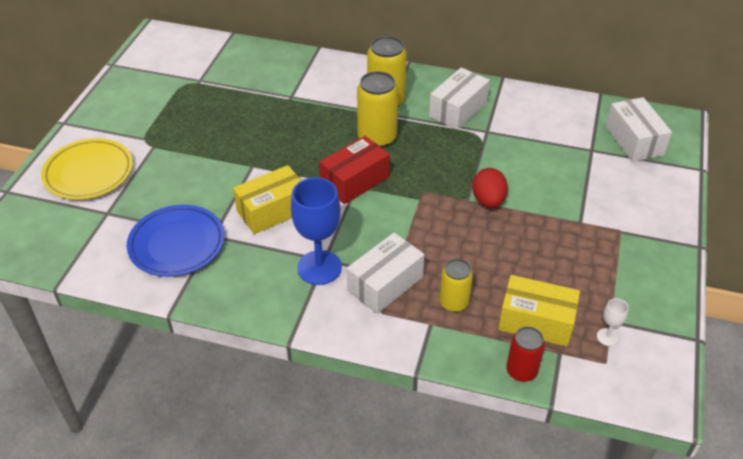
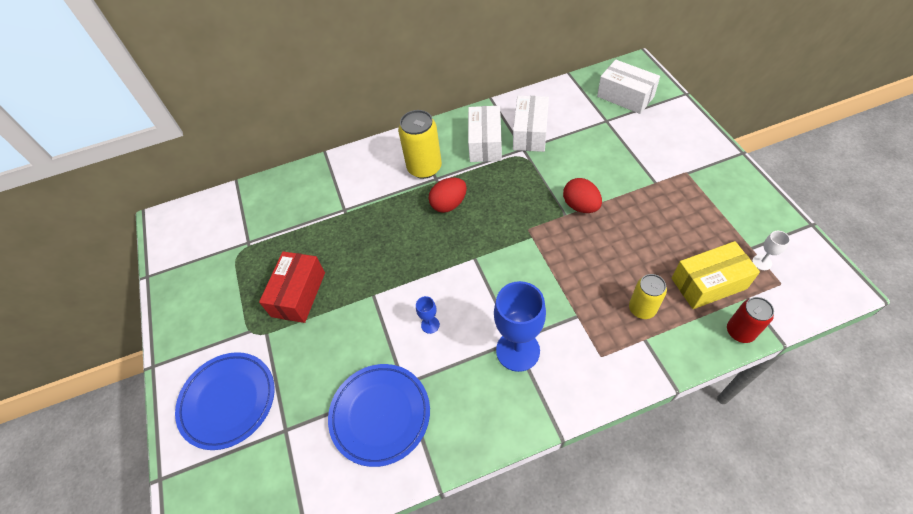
camera: 30 degrees left, 10 degrees up
(89, 173) = (228, 401): yellow plate -> blue plate
(272, 210) = (430, 325): yellow box -> blue goblet
(355, 181) = (469, 253): red box -> red box (298, 294)
(377, 138) = (449, 204): yellow can -> red egg
(385, 284) = (580, 328): white box -> white box (530, 133)

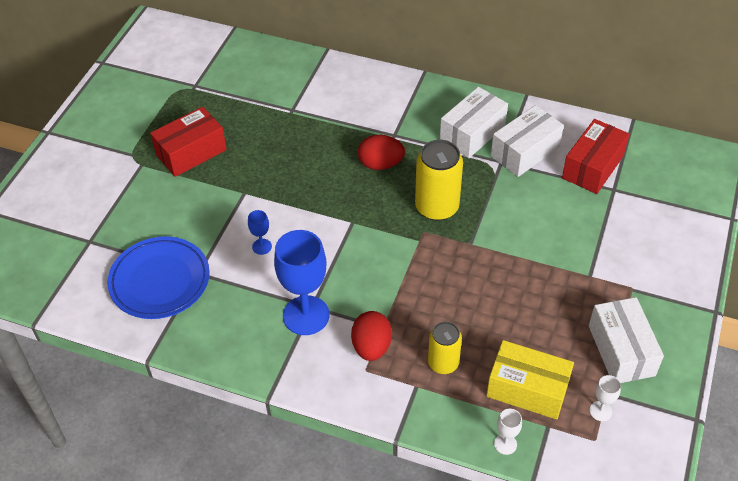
camera: 35 degrees right, 5 degrees down
(228, 401) = (72, 193): blue plate -> none
(424, 168) = (394, 119): yellow can -> yellow can (437, 207)
(579, 115) = (593, 167): none -> red box
(580, 206) = (493, 246): red egg -> red egg (371, 347)
(625, 96) = (662, 180): white box -> white box (621, 350)
(740, 331) = (505, 444): red can -> white goblet

